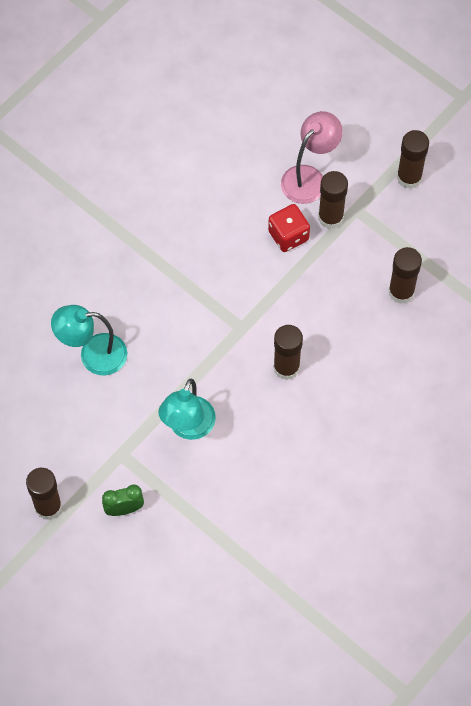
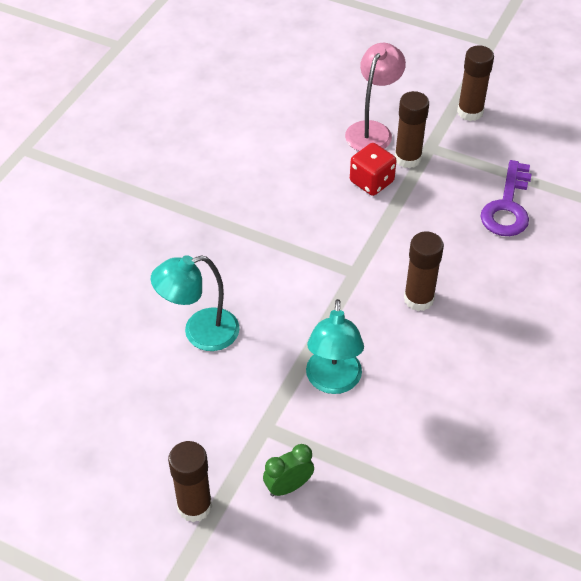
camera: 15 degrees left, 15 degrees down
(401, 292) = (507, 206): brown glue stick -> purple key

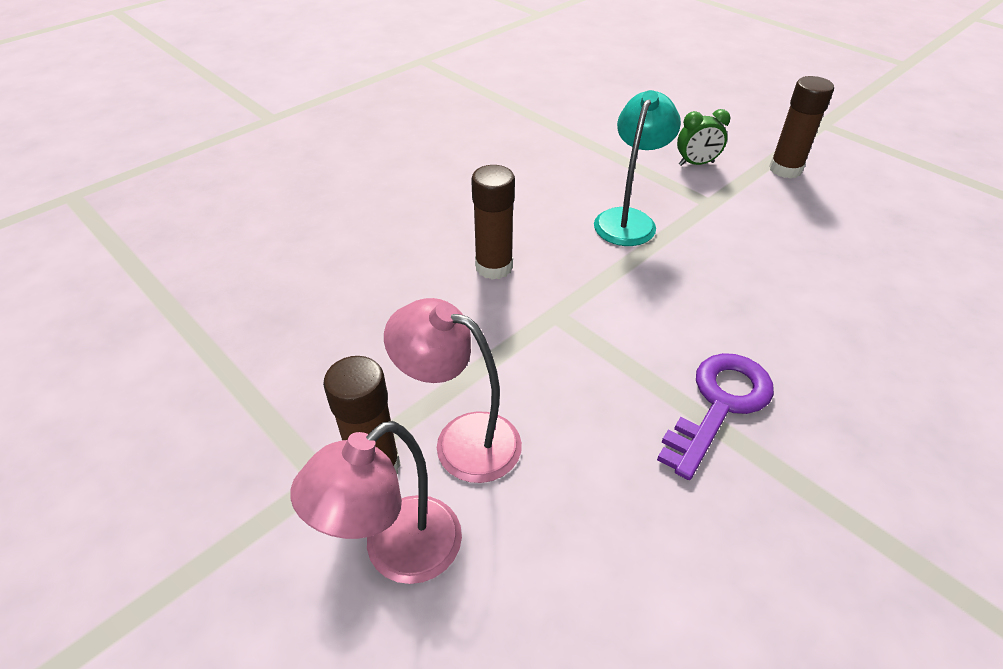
camera: 160 degrees left, 5 degrees down
(200, 333) = (776, 296): turquoise lamp -> none
(371, 182) = (461, 439): red dice -> pink lamp
(470, 112) = (189, 536): brown glue stick -> none
(507, 206) = (295, 342): purple key -> purple key (719, 405)

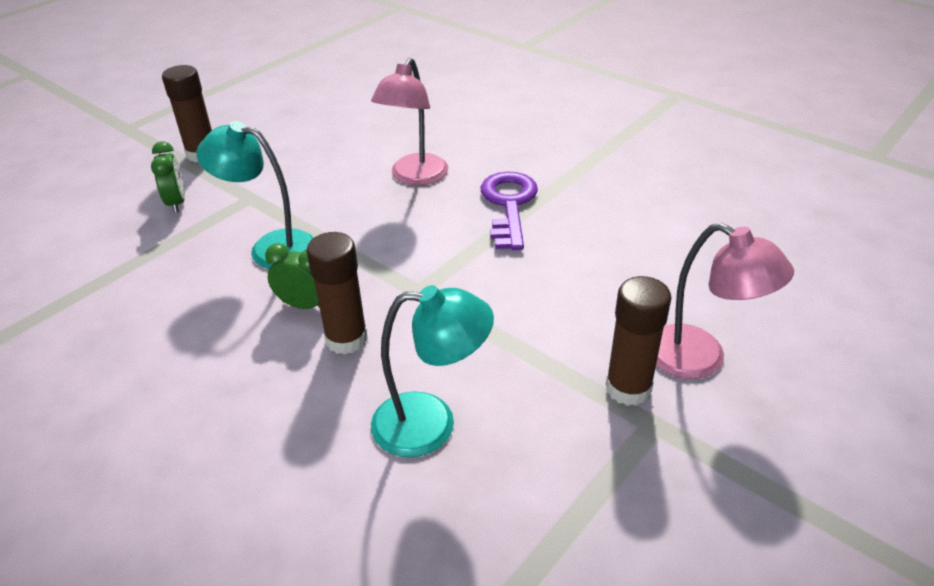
camera: 95 degrees left, 5 degrees down
(380, 315) = (431, 424): none -> turquoise lamp
(461, 439) = (582, 336): pink lamp -> pink lamp (415, 177)
(543, 242) = (304, 305): none -> green clock
(719, 405) = (509, 205): purple key -> purple key turned 60 degrees clockwise

